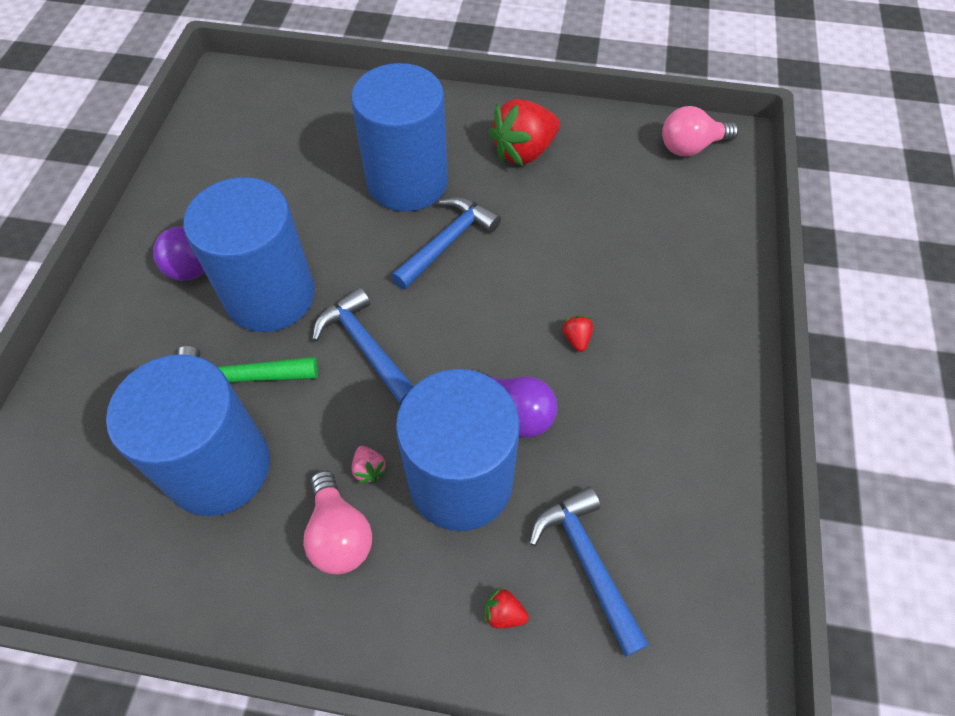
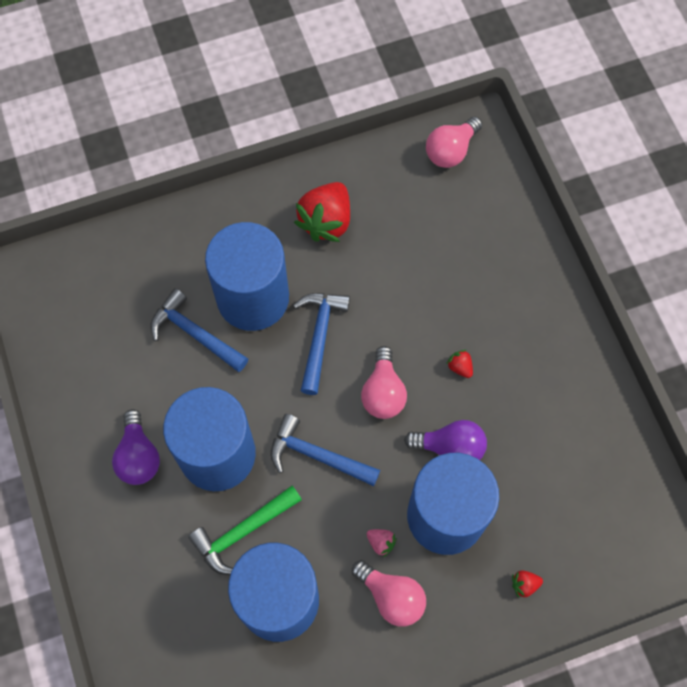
camera: 30 degrees left, 10 degrees up
(476, 322) = (383, 392): none -> pink light bulb
(587, 562) = (555, 523): blue hammer -> blue hammer (195, 334)

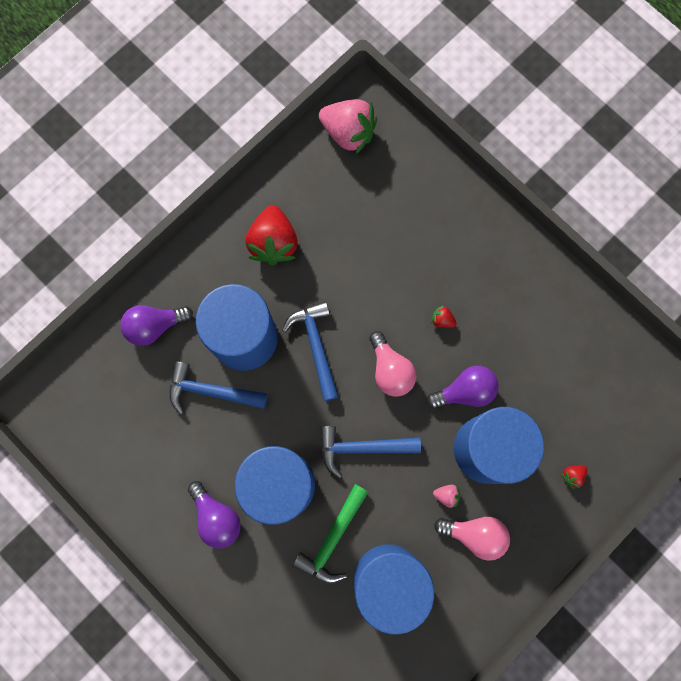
camera: 25 degrees left, 10 degrees up
(172, 249) = (155, 326): none -> purple light bulb
(451, 151) = (348, 133): pink light bulb -> pink strawberry

